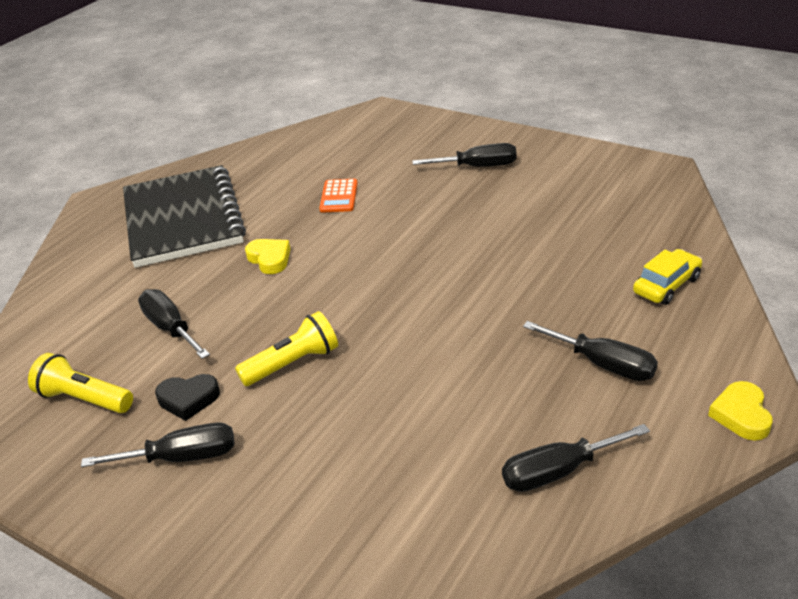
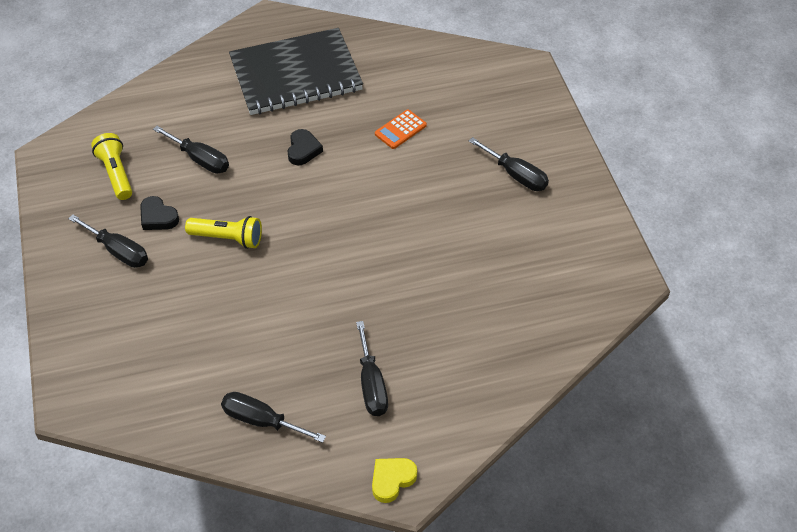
camera: 40 degrees right, 15 degrees up
(170, 328) = (200, 159): black screwdriver -> black screwdriver turned 120 degrees clockwise
(183, 219) = (296, 74): black notebook -> black notebook turned 45 degrees clockwise
(270, 259) = (303, 150): yellow heart -> black heart
(666, 285) = (485, 368): yellow car -> none

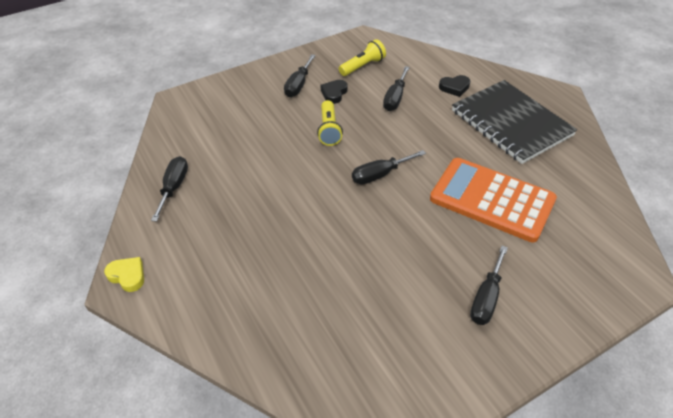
camera: 75 degrees right, 5 degrees down
(303, 150) = (434, 147): black heart -> black heart (454, 87)
(371, 384) = (216, 242): black screwdriver -> black screwdriver (380, 175)
(400, 130) = (492, 199): orange calculator -> orange calculator, size x2.49

